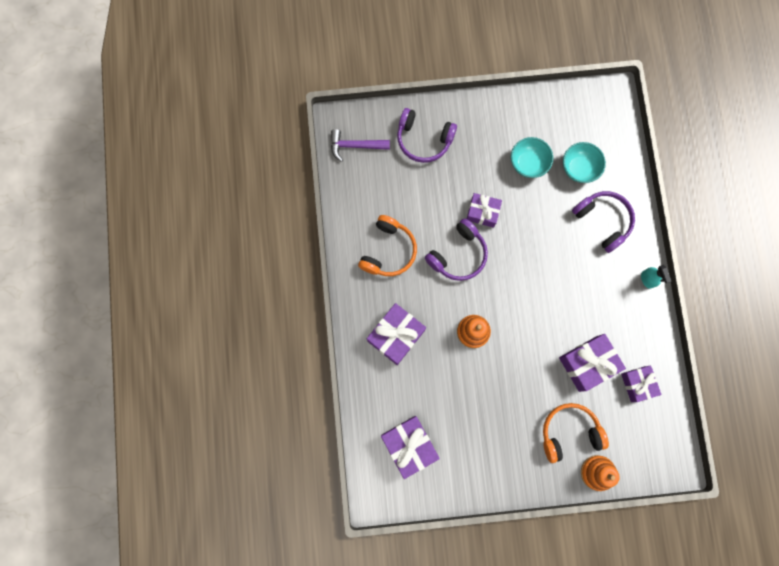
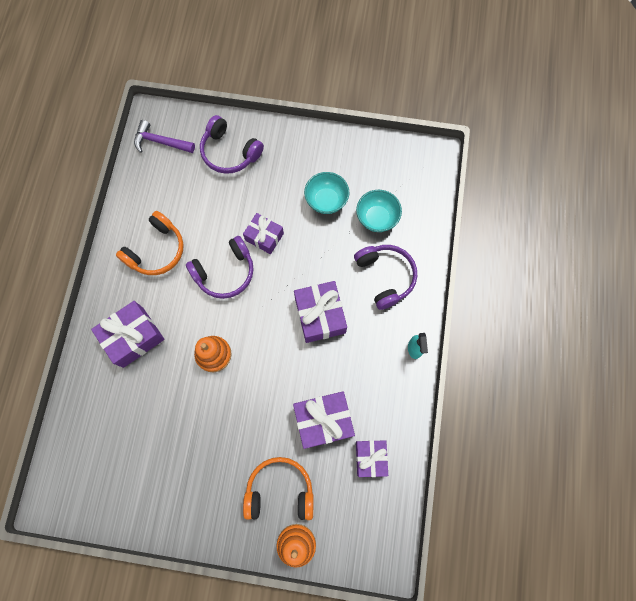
camera: 15 degrees right, 5 degrees down
(409, 445) = (105, 456): purple gift -> purple gift (320, 315)

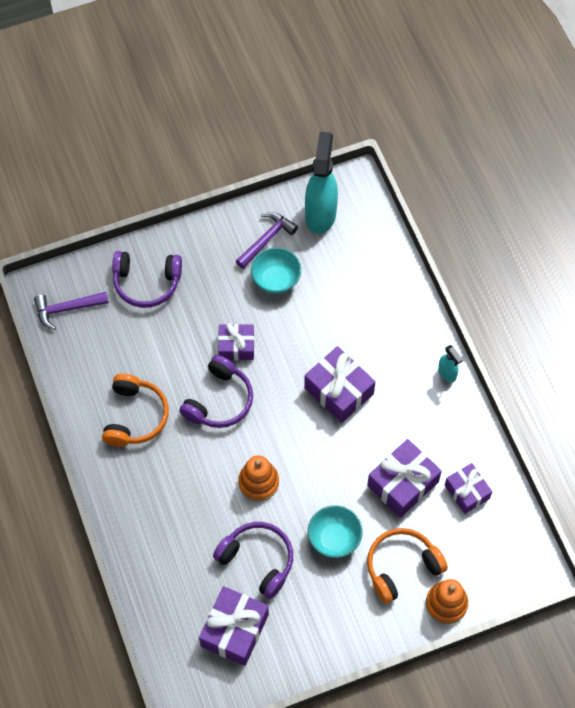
camera: 30 degrees left, 10 degrees down
(133, 337) = (167, 510): purple gift -> purple gift (234, 630)
(339, 165) = (266, 239): none -> purple hammer
(377, 218) = (336, 271): turquoise bowl -> turquoise bowl (334, 538)
(385, 277) = (379, 322): purple headphones -> purple headphones (257, 560)
(392, 167) = (320, 214): none -> turquoise spray bottle

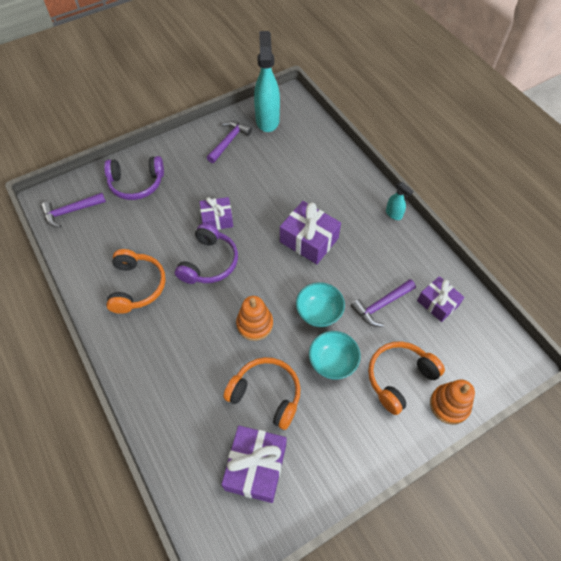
camera: 10 degrees left, 5 degrees down
(257, 560) = (266, 394): purple headphones -> orange headphones
(276, 280) = (241, 167): turquoise bowl -> turquoise bowl (319, 313)
(403, 484) = (381, 305): purple gift -> purple hammer

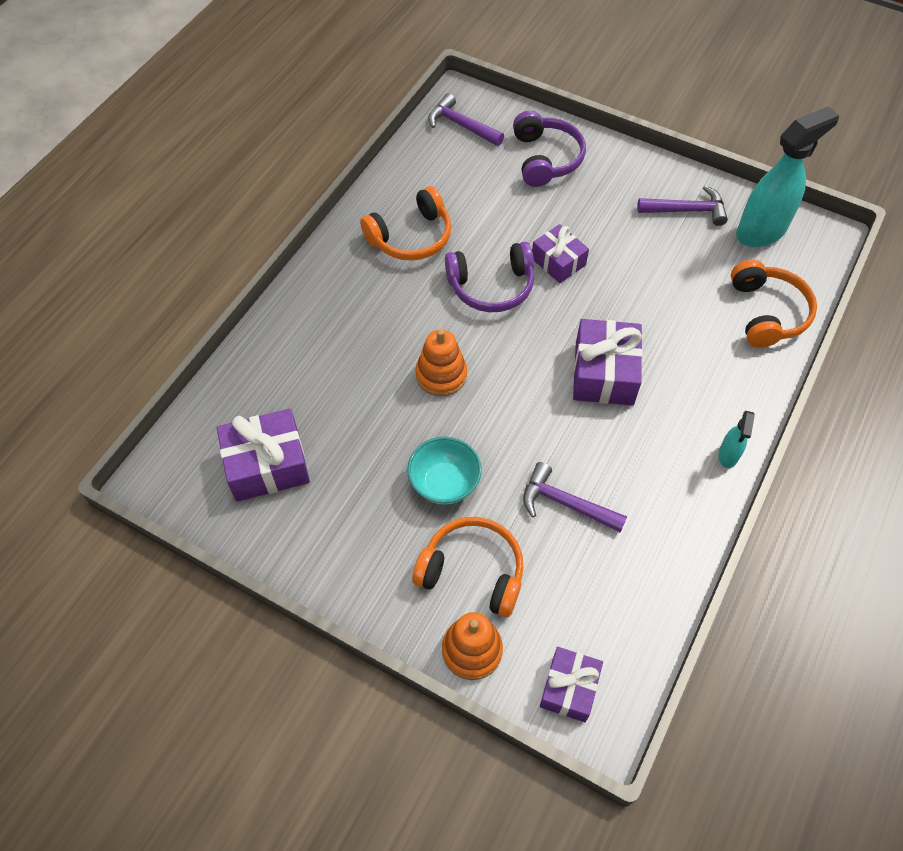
camera: 60 degrees right, 0 degrees up
(136, 183) = (545, 158): purple headphones -> purple headphones turned 150 degrees counterclockwise
(266, 394) = (358, 432): orange headphones -> orange headphones (767, 312)
(319, 313) = (503, 436): turquoise bowl -> none
(437, 303) = (619, 574): purple gift -> purple gift (569, 688)

